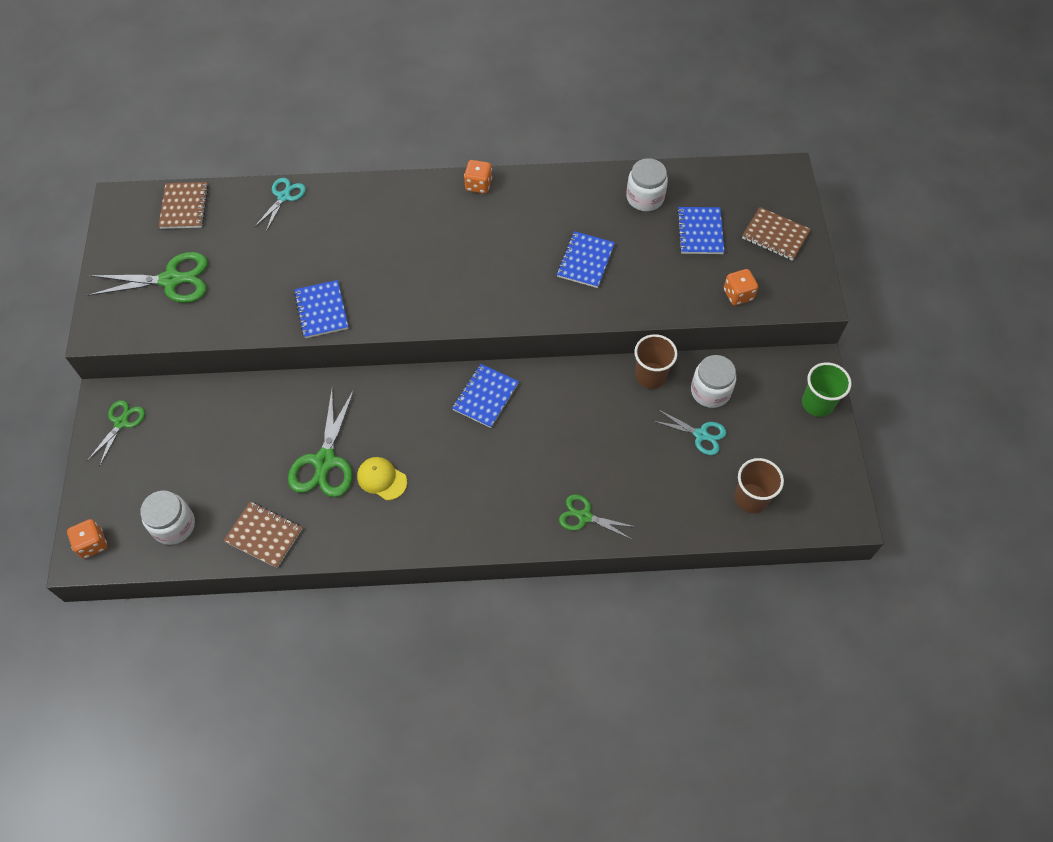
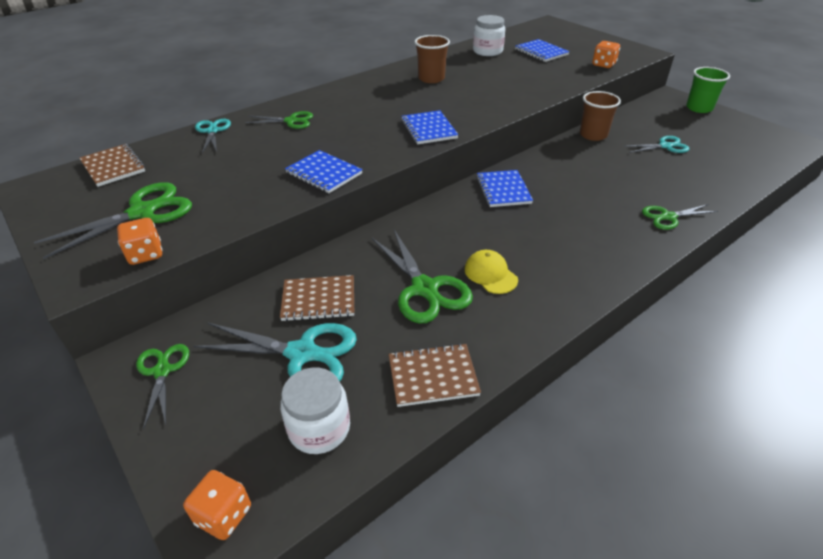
camera: 35 degrees left, 20 degrees down
(205, 464) = (302, 353): none -> turquoise scissors
(354, 218) = (291, 121): none -> green scissors
(382, 479) = (490, 274): yellow cap -> yellow cap turned 60 degrees clockwise
(478, 185) = (370, 79): orange dice -> orange dice (145, 254)
(585, 261) = (492, 83): blue notebook -> blue notebook (428, 129)
(710, 391) = (637, 127): white jar -> none
(751, 498) = (741, 159): brown cup -> brown cup (431, 78)
(775, 235) = (583, 41): brown notebook -> brown notebook (319, 300)

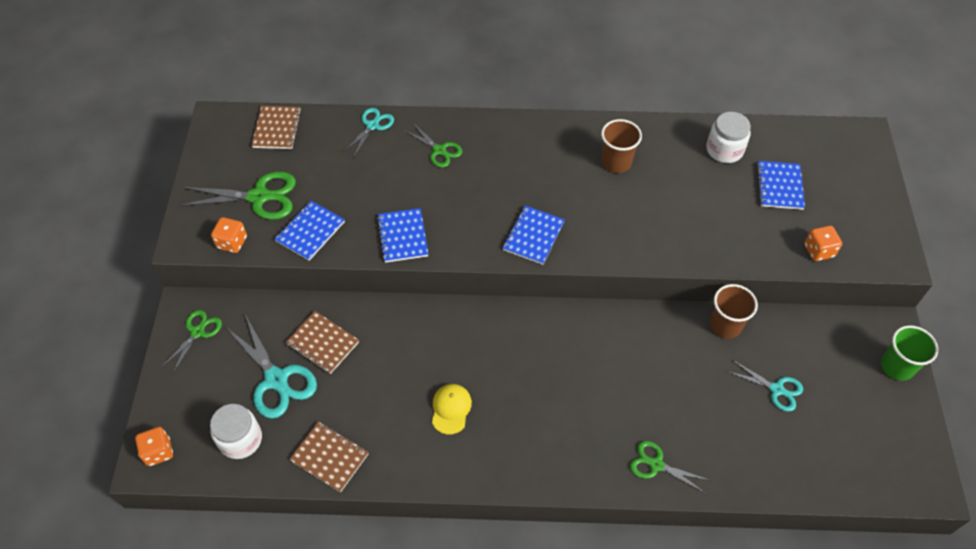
camera: 40 degrees right, 15 degrees up
(425, 289) = (395, 386): green scissors -> none
(503, 190) = (558, 334): blue notebook -> blue notebook (310, 232)

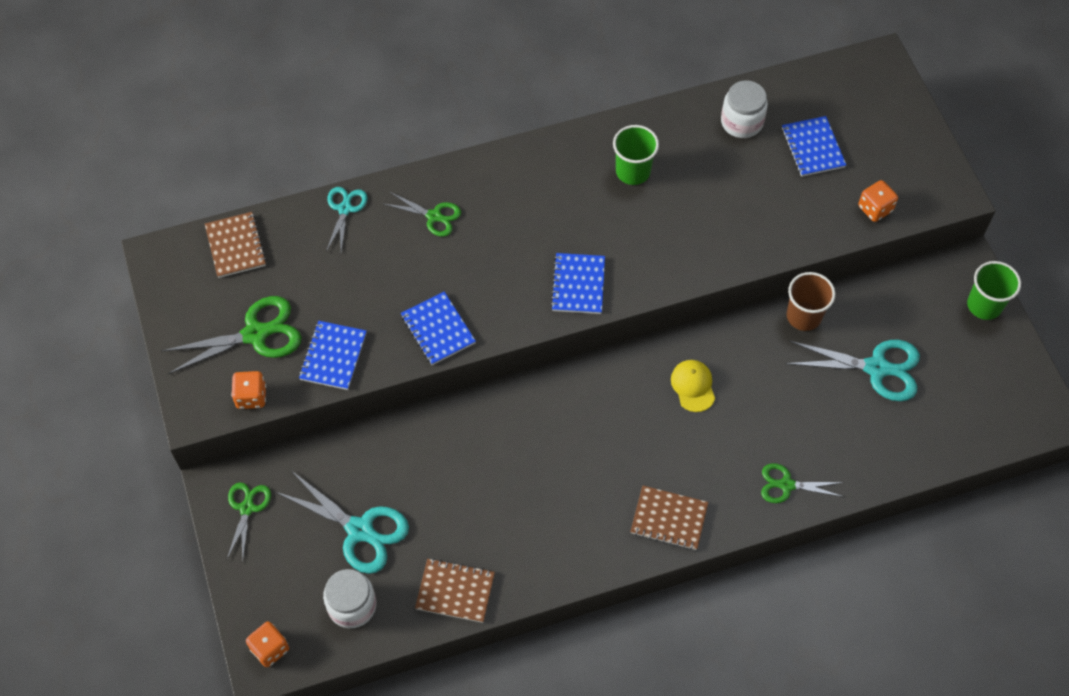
camera: 20 degrees left, 5 degrees up
(322, 343) = (391, 474): brown notebook -> brown notebook (669, 519)
(451, 409) = (559, 498): yellow cap -> yellow cap (693, 386)
(616, 162) = (633, 171): brown cup -> green cup
(776, 389) = (876, 368): turquoise scissors -> turquoise scissors, size x1.67

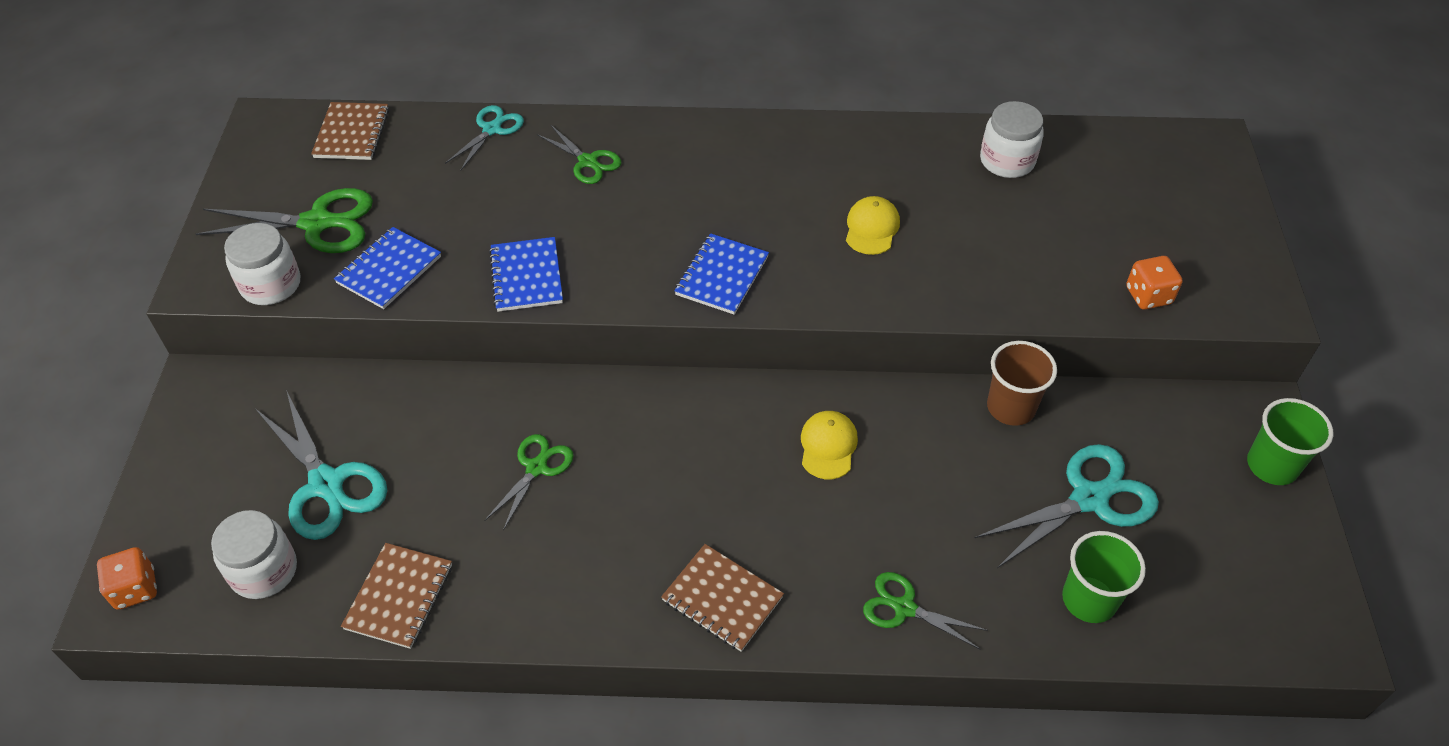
camera: 20 degrees right, 10 degrees down
(247, 508) = (213, 417): green scissors -> green scissors (536, 467)
(251, 397) = (271, 285): orange dice -> white jar
(455, 591) = (399, 597): brown notebook -> brown notebook turned 75 degrees clockwise
(633, 171) = (847, 177): green cup -> green cup (1089, 599)
(667, 211) = (871, 228): none -> yellow cap
(812, 148) = (1088, 209): blue notebook -> none
(876, 368) = (1089, 498): turquoise scissors -> turquoise scissors turned 60 degrees counterclockwise

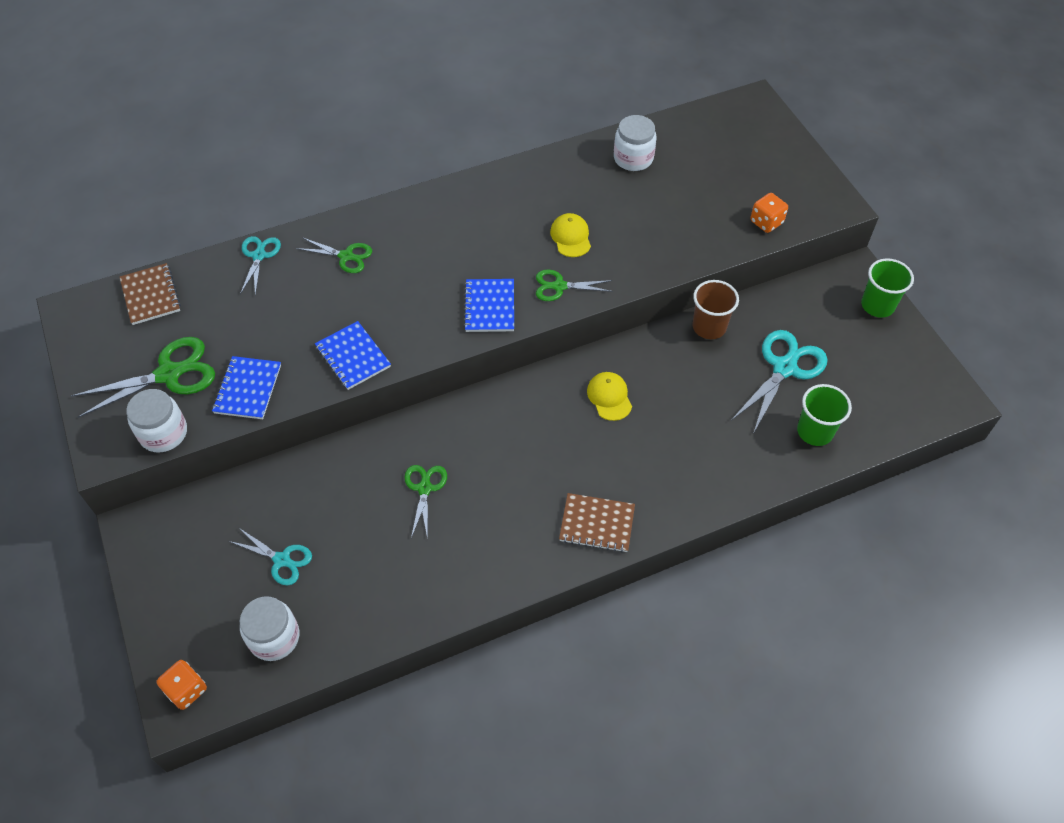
camera: 25 degrees left, 5 degrees up
(327, 484) = (282, 560): turquoise scissors -> turquoise scissors, size x0.60
(399, 597) = (382, 613): brown notebook -> none
(904, 608) = (710, 482): green scissors -> green scissors (559, 286)

